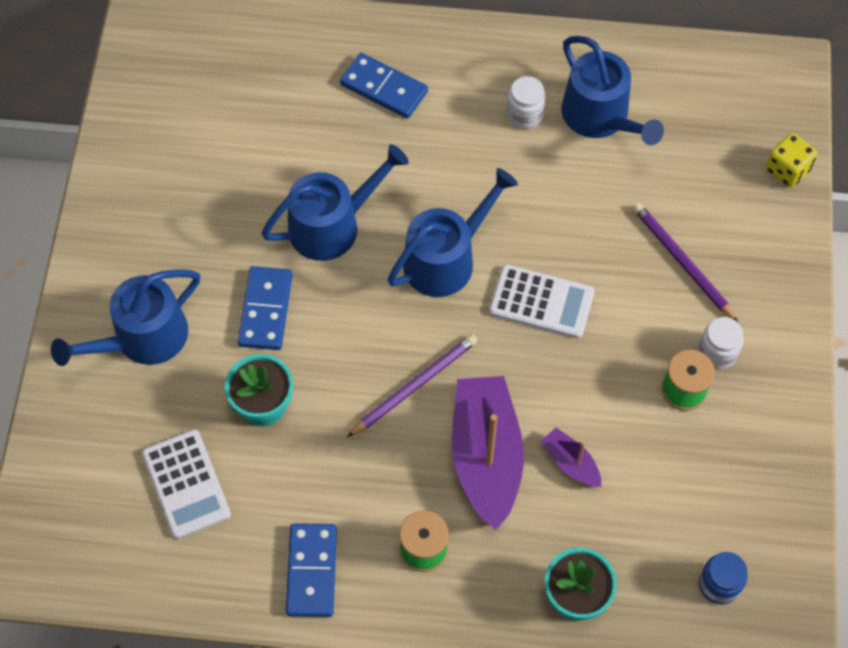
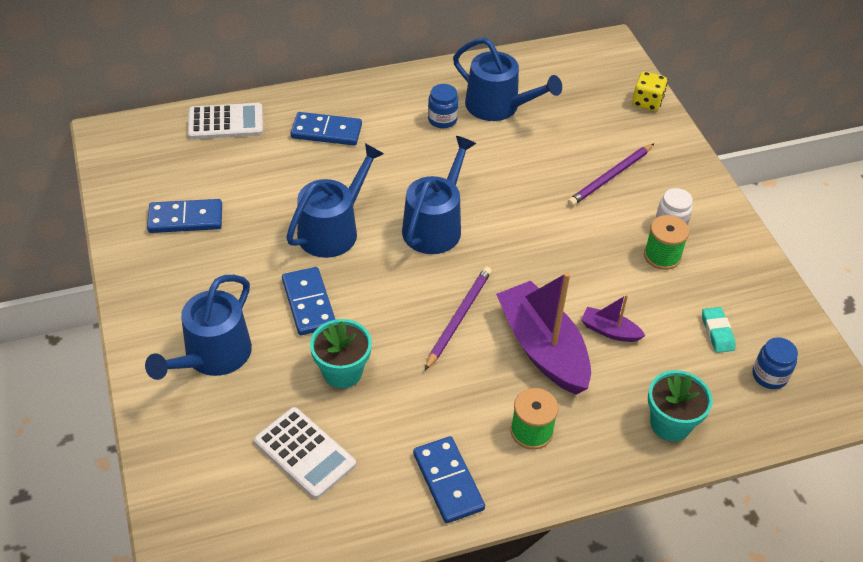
camera: 25 degrees left, 15 degrees down
(183, 156) = (185, 219): none -> blue domino
(524, 114) = (442, 119): white jar -> blue jar
(541, 302) = (524, 232): white calculator -> white calculator (225, 122)
(682, 262) = (610, 177): purple pencil -> purple pencil turned 75 degrees counterclockwise
(691, 510) = (717, 332): none -> turquoise eraser

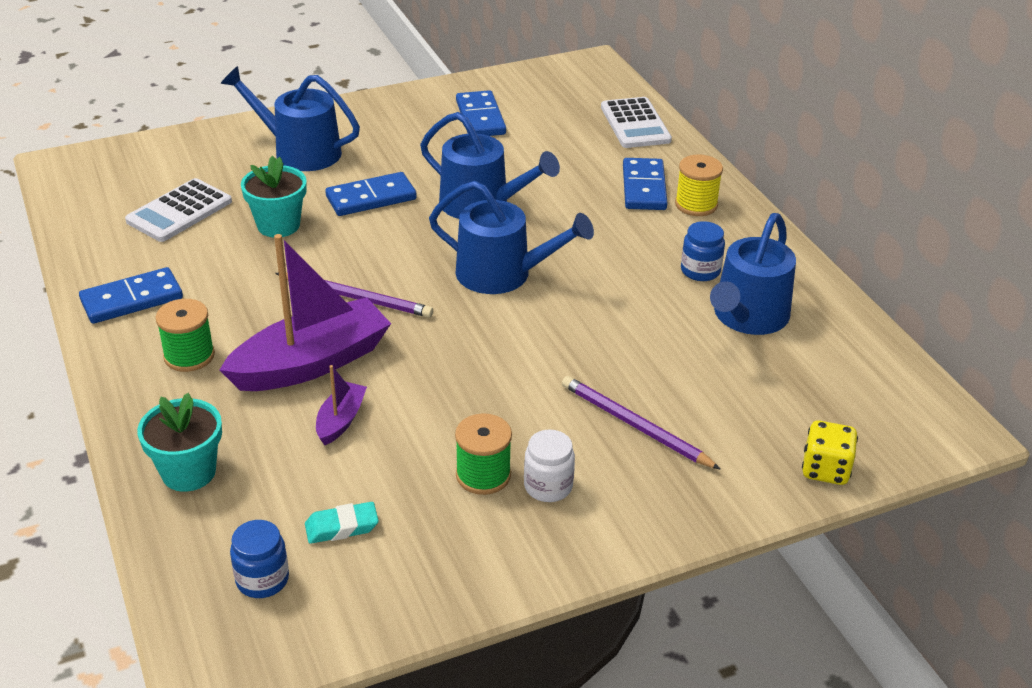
camera: 85 degrees right, 10 degrees down
(356, 107) = (696, 205): none -> yellow spool

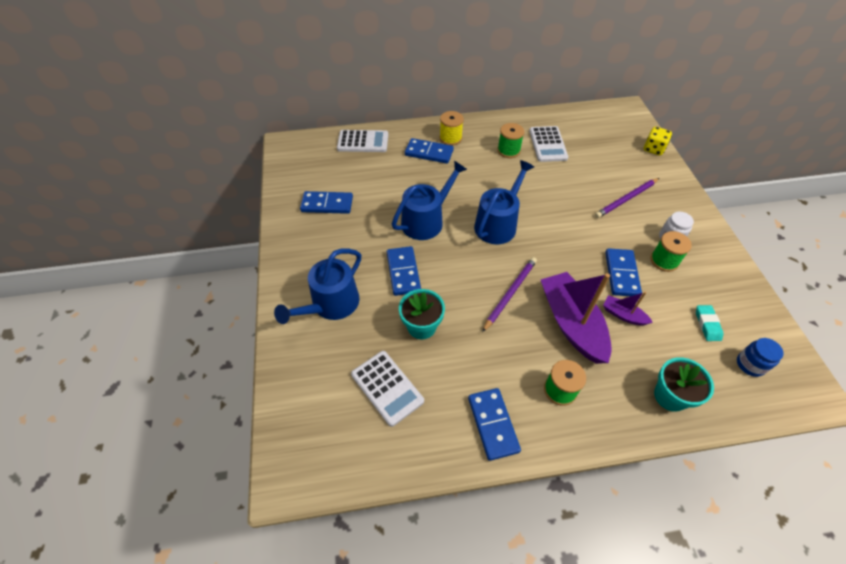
camera: 75 degrees left, 15 degrees up
(433, 419) = (621, 274): none -> blue domino
(700, 271) = (508, 150): blue jar -> green spool
(747, 317) = (548, 144): blue watering can -> white calculator

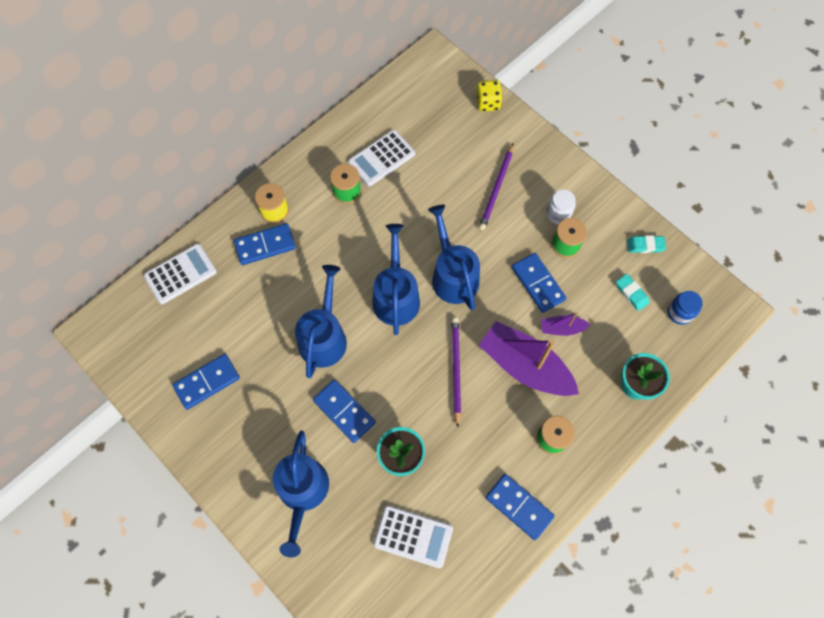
camera: 35 degrees left, 15 degrees up
(548, 144) = (381, 158): white calculator -> white calculator turned 90 degrees clockwise
(552, 233) = (453, 275): none -> blue watering can
(741, 297) = (645, 245): none -> turquoise eraser

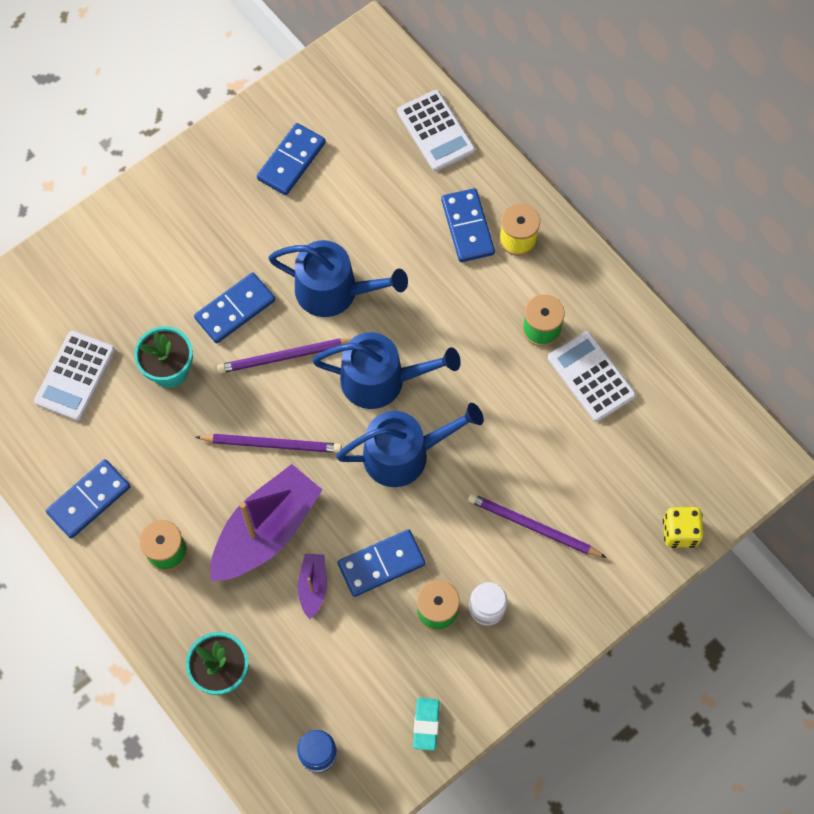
camera: 95 degrees right, 0 degrees up
(207, 382) = (291, 161): blue domino -> blue domino turned 60 degrees clockwise
(302, 492) = (145, 260): blue watering can -> none
(382, 368) = (285, 357): none -> purple pencil
(631, 293) = (354, 690): turquoise eraser -> none

